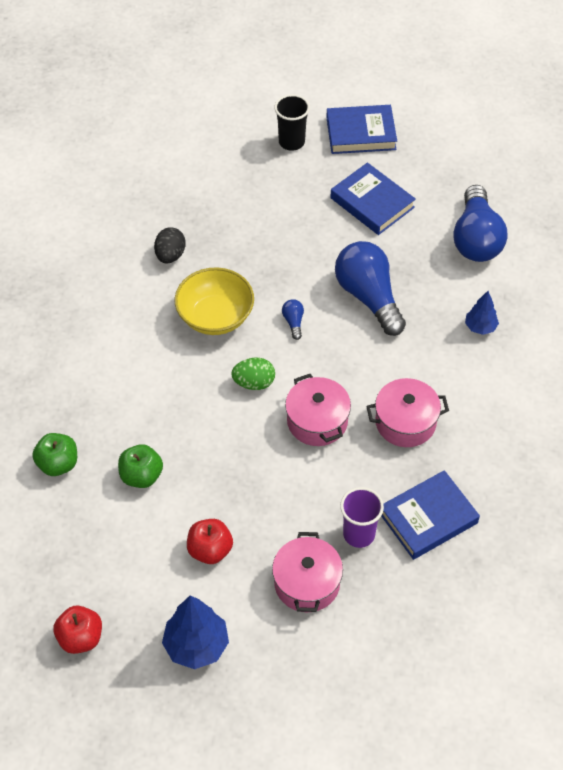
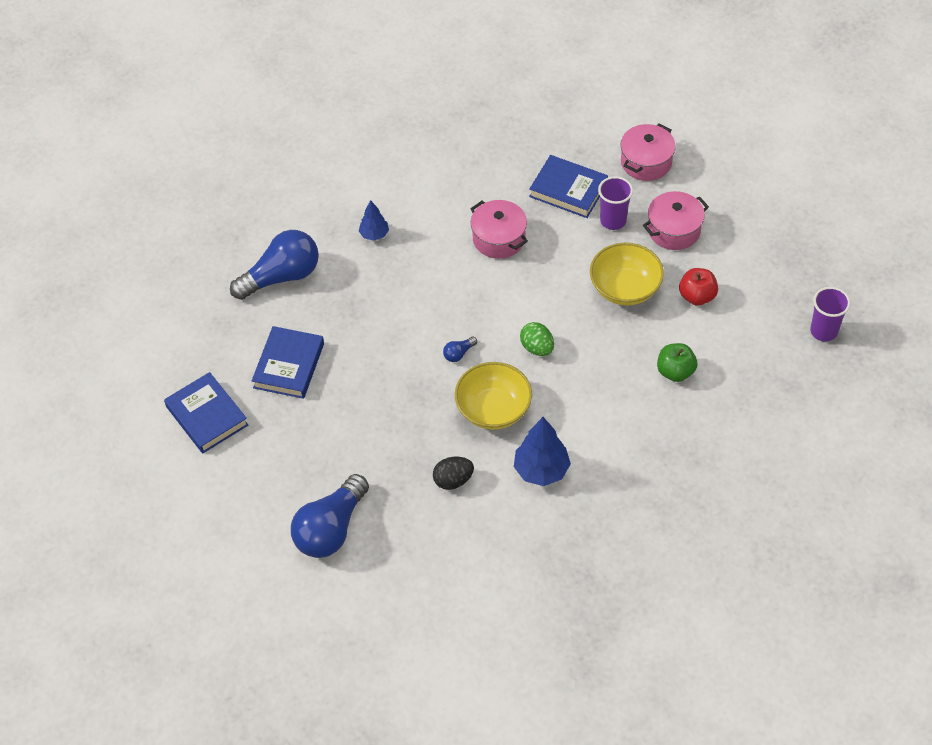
camera: 120 degrees left, 0 degrees up
(58, 464) = (711, 431): green apple -> none
(80, 638) = (823, 331): red apple -> purple cup
(196, 645) = (770, 265): blue tree -> blue tree (541, 470)
(267, 493) = (625, 288): none -> yellow bowl
(291, 142) = (253, 464): black cup -> none
(317, 421) = (540, 290): pink pot -> pink pot (646, 162)
(368, 297) = (396, 317): blue light bulb -> blue light bulb (331, 529)

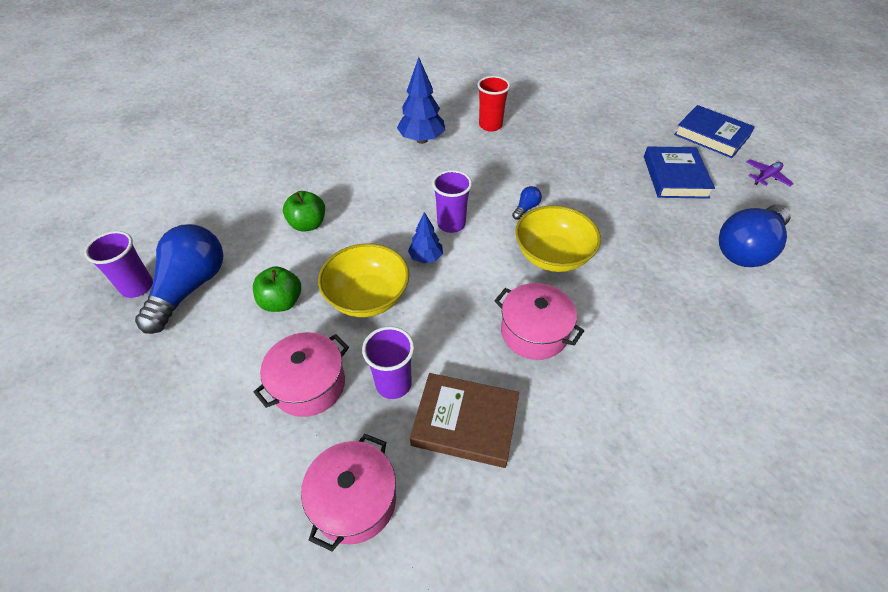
camera: 165 degrees right, 5 degrees down
(197, 349) = (766, 177): none -> purple plane
(331, 529) = (566, 91): blue light bulb -> blue light bulb (190, 287)
(374, 234) = (684, 311): blue tree -> blue tree (426, 258)
(453, 480) = (490, 125): black egg -> red cup
(493, 409) = (476, 172): yellow bowl -> yellow bowl (552, 256)
(537, 348) = (451, 224): green egg -> purple cup
(568, 190) = (465, 423): blue book -> brown book
(697, 296) = (281, 302): red apple -> green apple

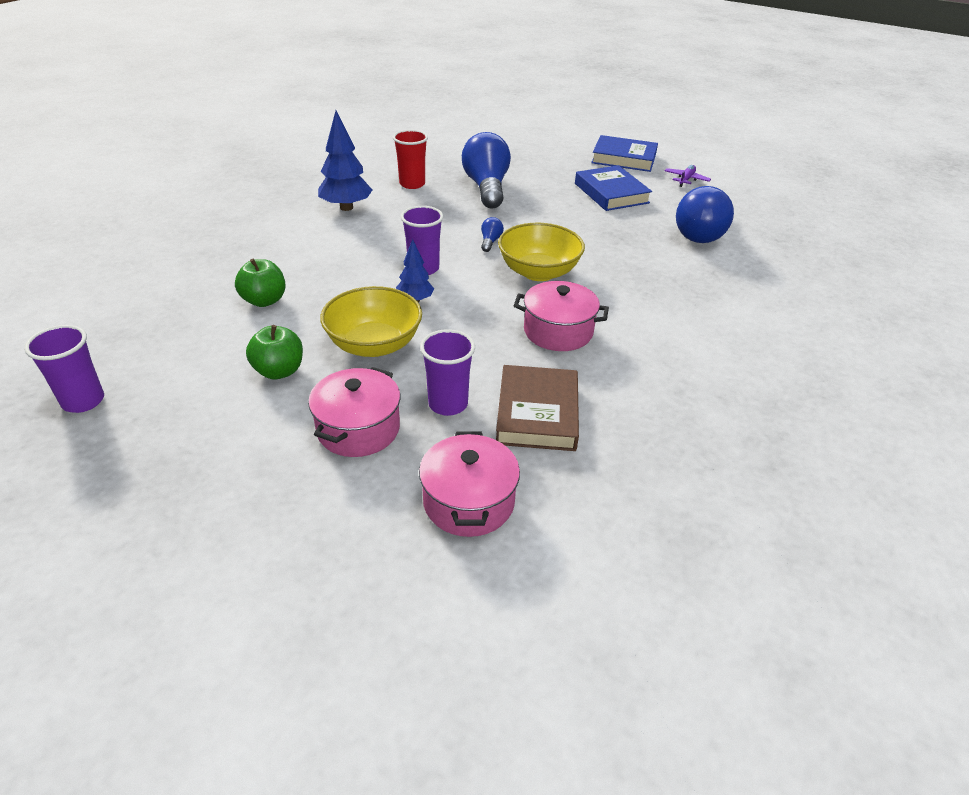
camera: 25 degrees left, 10 degrees down
(190, 287) = (156, 385): blue light bulb -> blue light bulb (486, 188)
(465, 423) = (537, 413): brown book -> brown book turned 75 degrees counterclockwise

